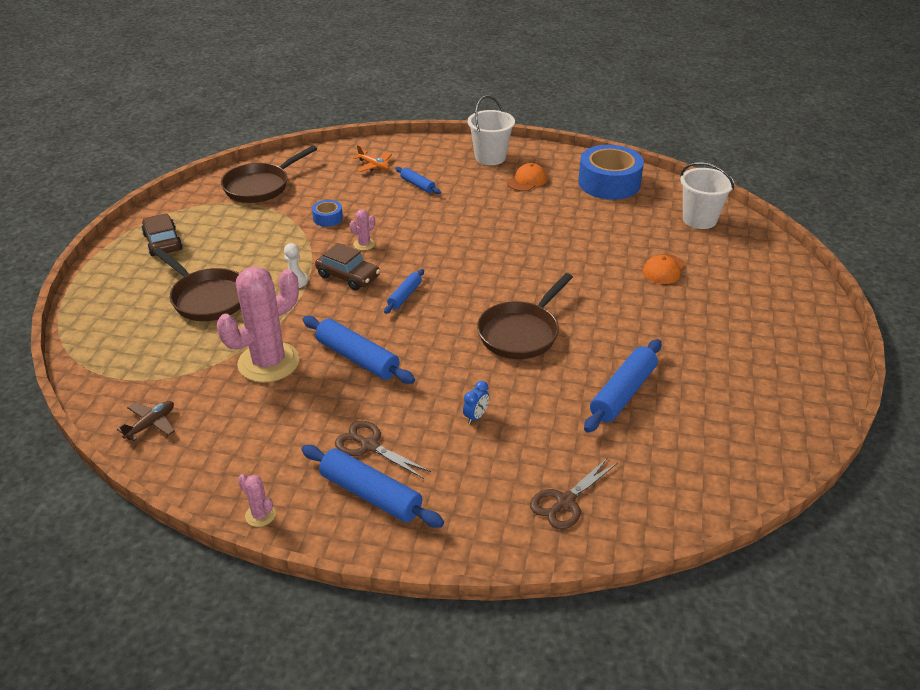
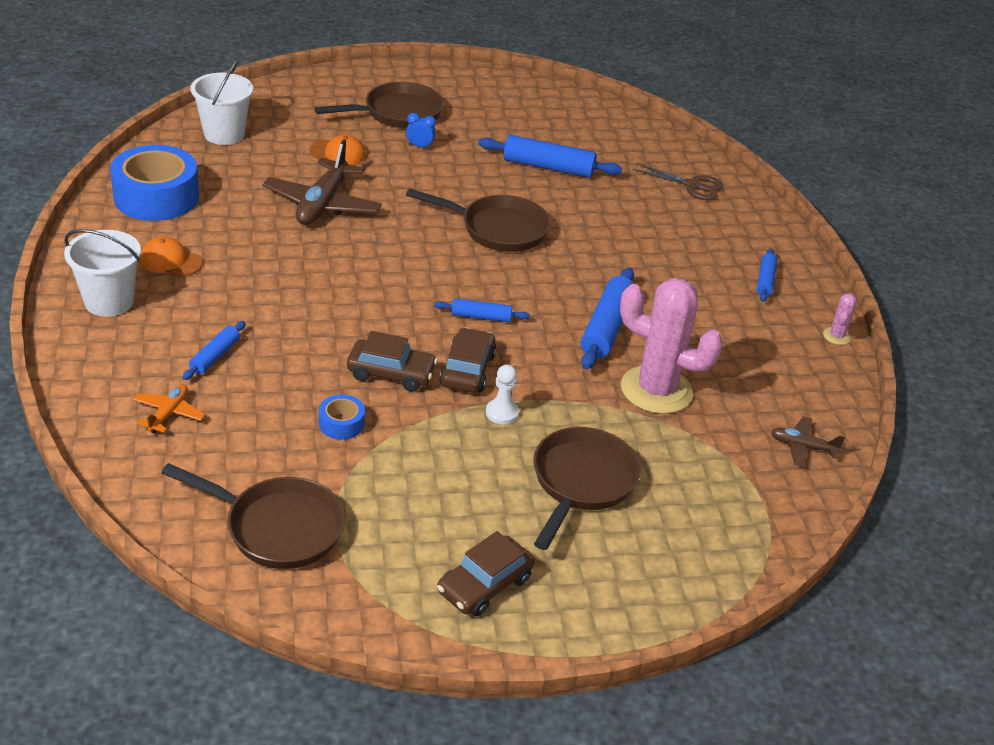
camera: 115 degrees left, 0 degrees up
(364, 244) = (391, 373): pink cactus -> brown car
(369, 446) = (714, 293): brown scissors -> none
(371, 494) = (765, 281): blue rolling pin -> blue rolling pin, size x0.56
(476, 417) = (634, 240): blue clock -> blue clock (420, 146)
(583, 249) = (322, 204): none -> brown plane
(737, 316) = (398, 113): none -> brown pan

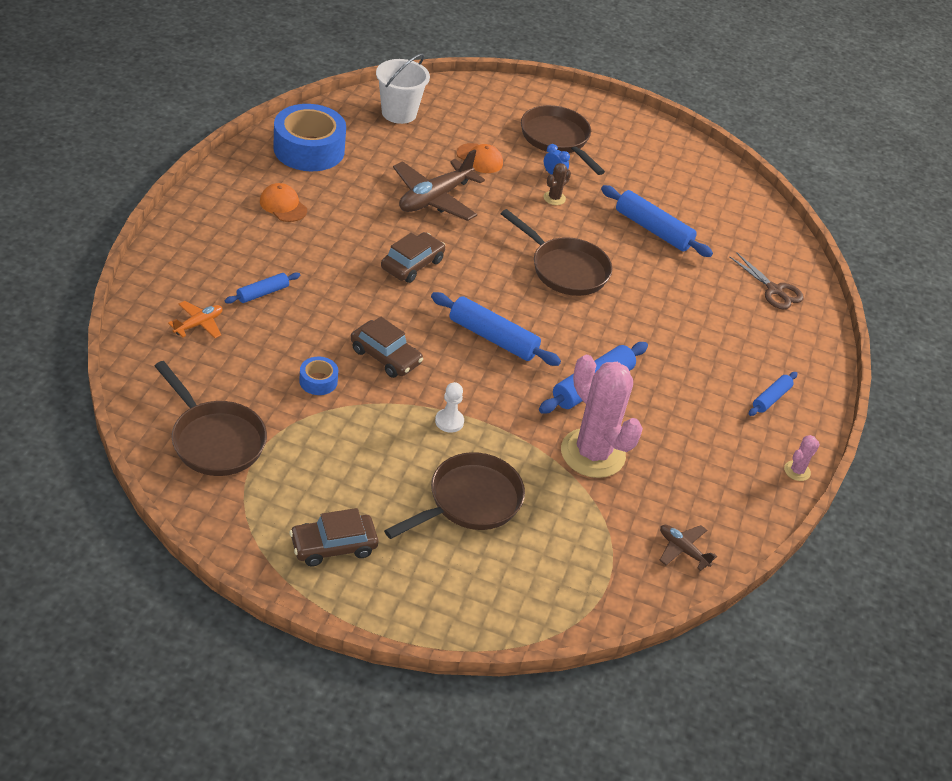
camera: 25 degrees right, 5 degrees up
(109, 301) = (216, 222): white bucket -> none
(398, 113) = (557, 139): brown pan -> brown pan turned 120 degrees counterclockwise
(437, 167) = (554, 198): none -> brown cactus
(467, 370) = (448, 377): brown car -> brown car (412, 264)
(481, 317) = (493, 338): blue rolling pin -> blue rolling pin, size x1.78

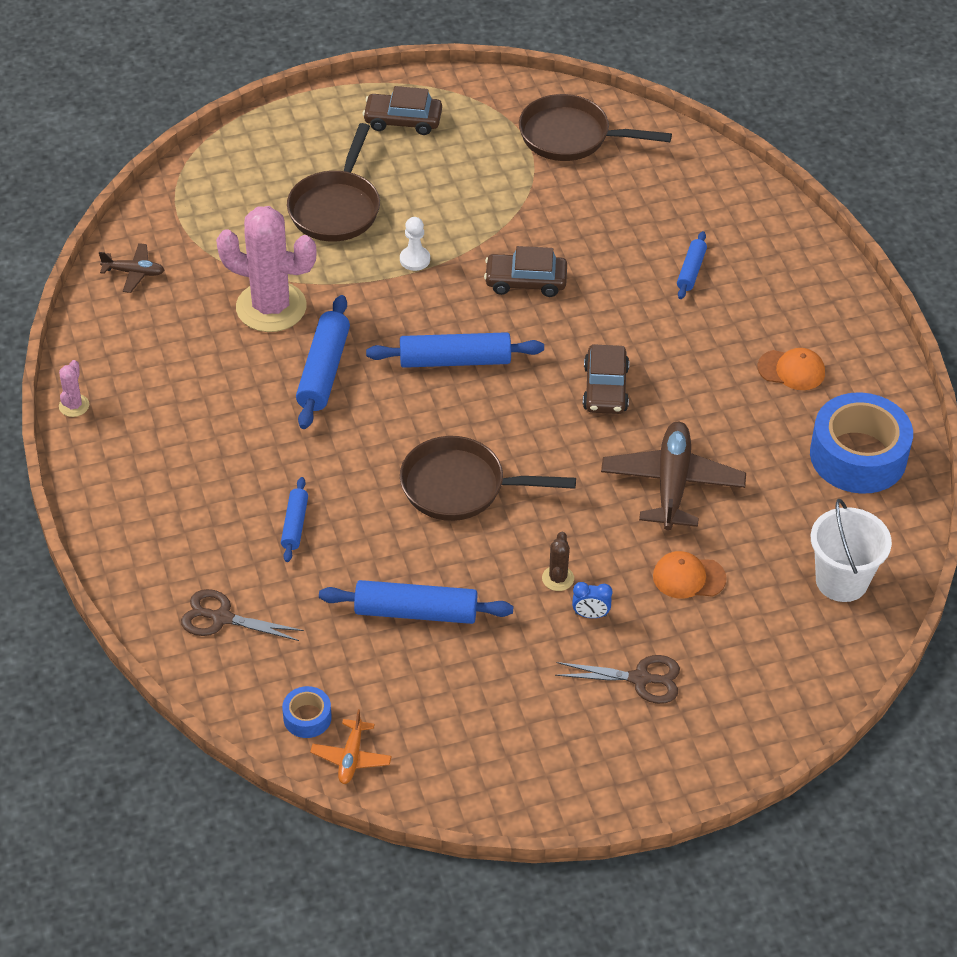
camera: 150 degrees right, 5 degrees up
(198, 324) = (701, 211): orange plane -> orange plane (351, 757)
(318, 381) = (553, 226): blue tape -> blue tape (307, 717)
(333, 546) = (403, 121): brown car -> brown car turned 120 degrees counterclockwise
(557, 139) = (640, 679): brown pan -> brown scissors
(771, 398) = (143, 469): blue rolling pin -> blue rolling pin (295, 524)

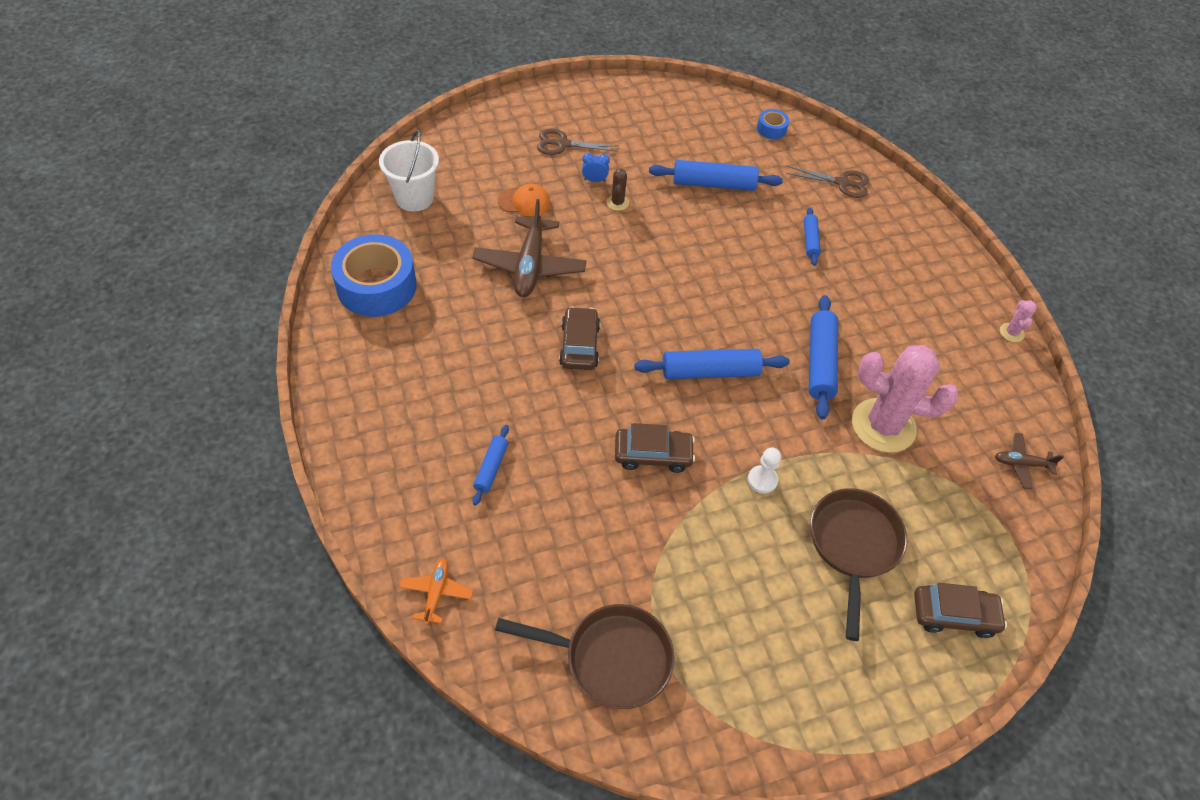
camera: 175 degrees right, 5 degrees up
(351, 757) = (740, 109): orange plane -> orange plane (436, 593)
(403, 121) = (809, 682): brown car -> brown car (954, 614)
(460, 487) = (693, 266): brown pan -> none
(791, 370) = (414, 361): orange cap -> none

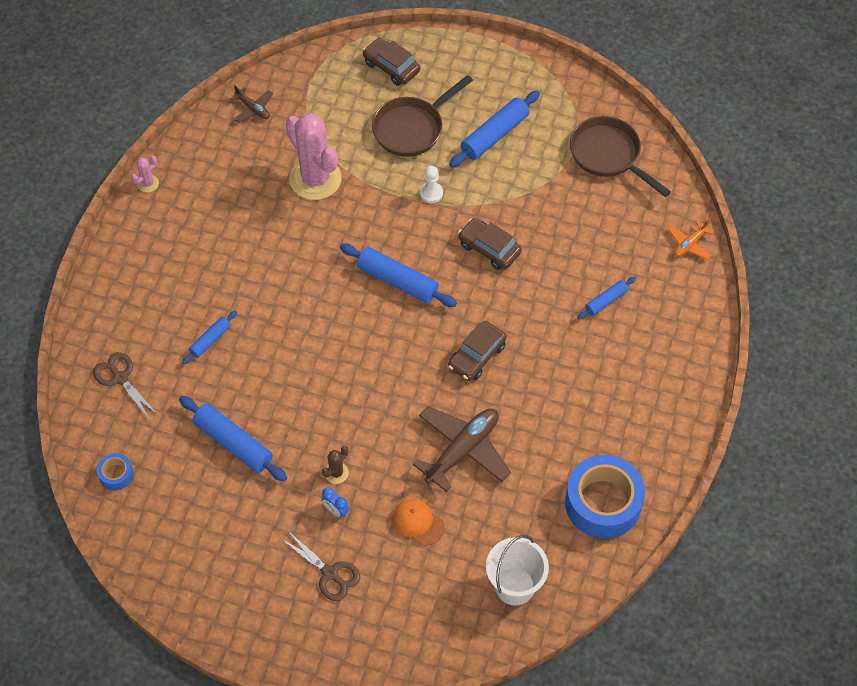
camera: 140 degrees left, 5 degrees up
(820, 362) = (311, 242): blue rolling pin -> blue rolling pin (494, 135)

